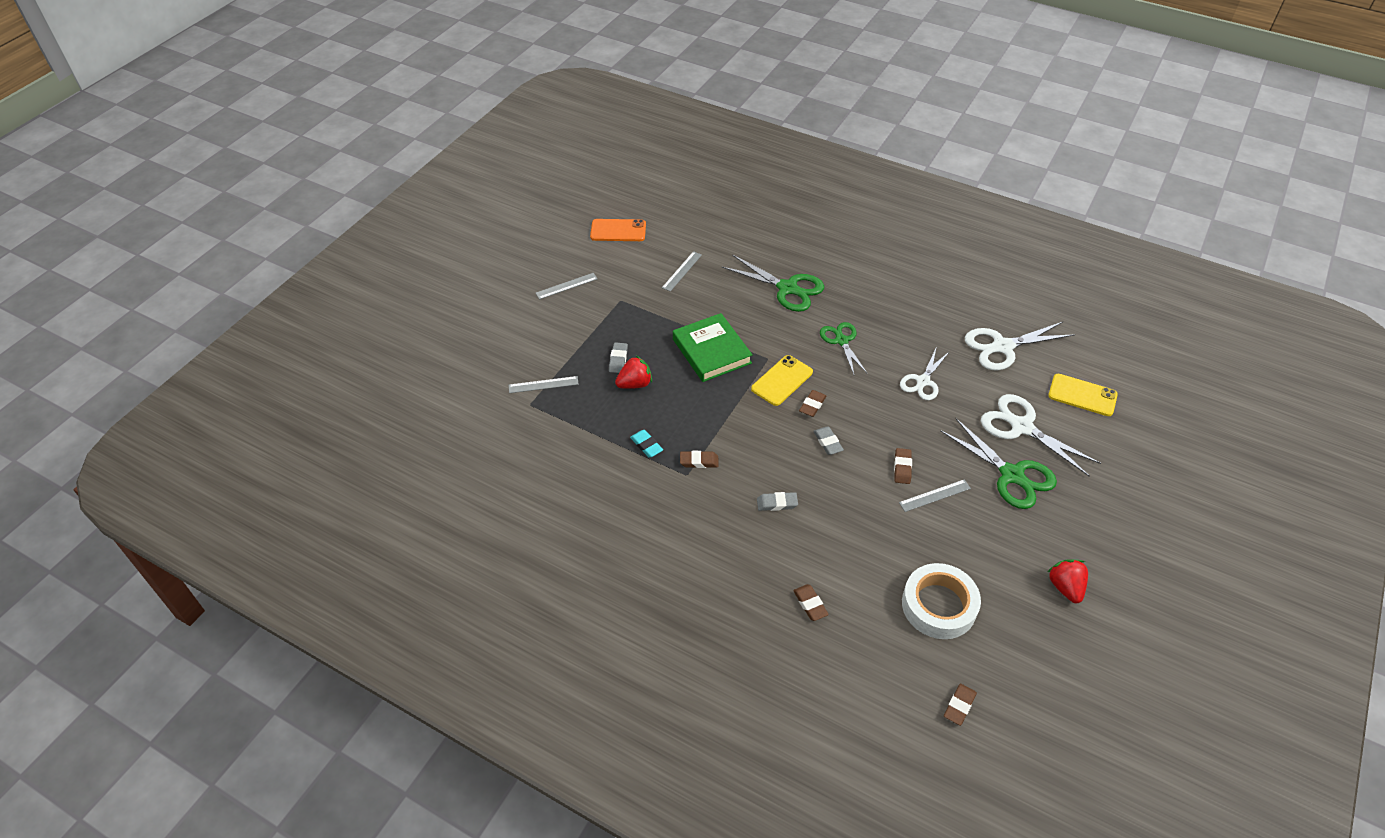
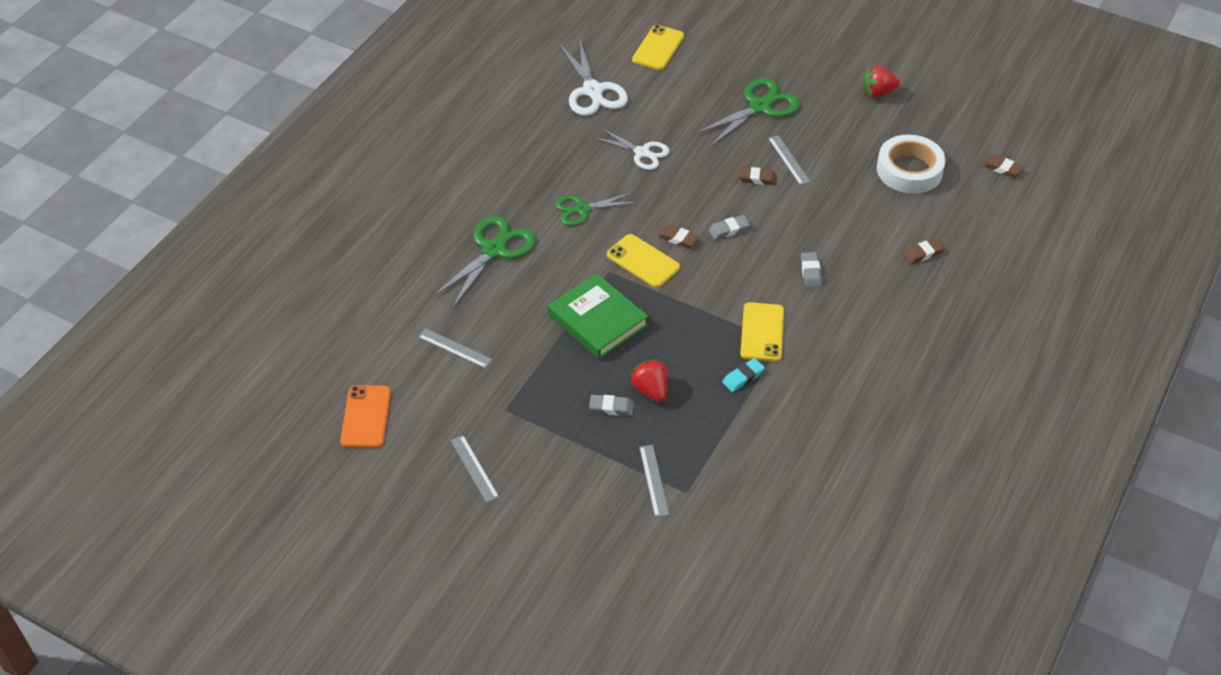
camera: 90 degrees left, 0 degrees up
(699, 461) = (762, 332): brown eraser -> yellow phone
(711, 351) = (597, 320): green book -> green book turned 75 degrees clockwise
(1021, 427) = (700, 93): white scissors -> none

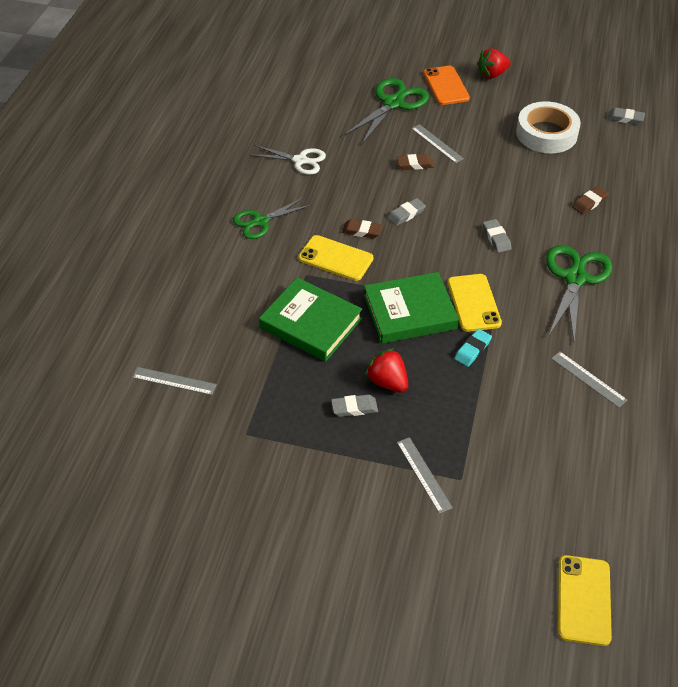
camera: 15 degrees left, 0 degrees up
(366, 417) = (99, 474): orange phone -> orange phone (446, 86)
(474, 468) = (233, 504): grey ruler -> grey ruler (588, 379)
(494, 250) = (185, 275): green scissors -> green scissors (575, 278)
(593, 91) = (236, 115): white scissors -> none
(658, 48) = (283, 69): yellow phone -> yellow phone (584, 600)
(696, 329) = (410, 312): none -> green book
(1002, 168) = (625, 118): brown eraser -> grey eraser

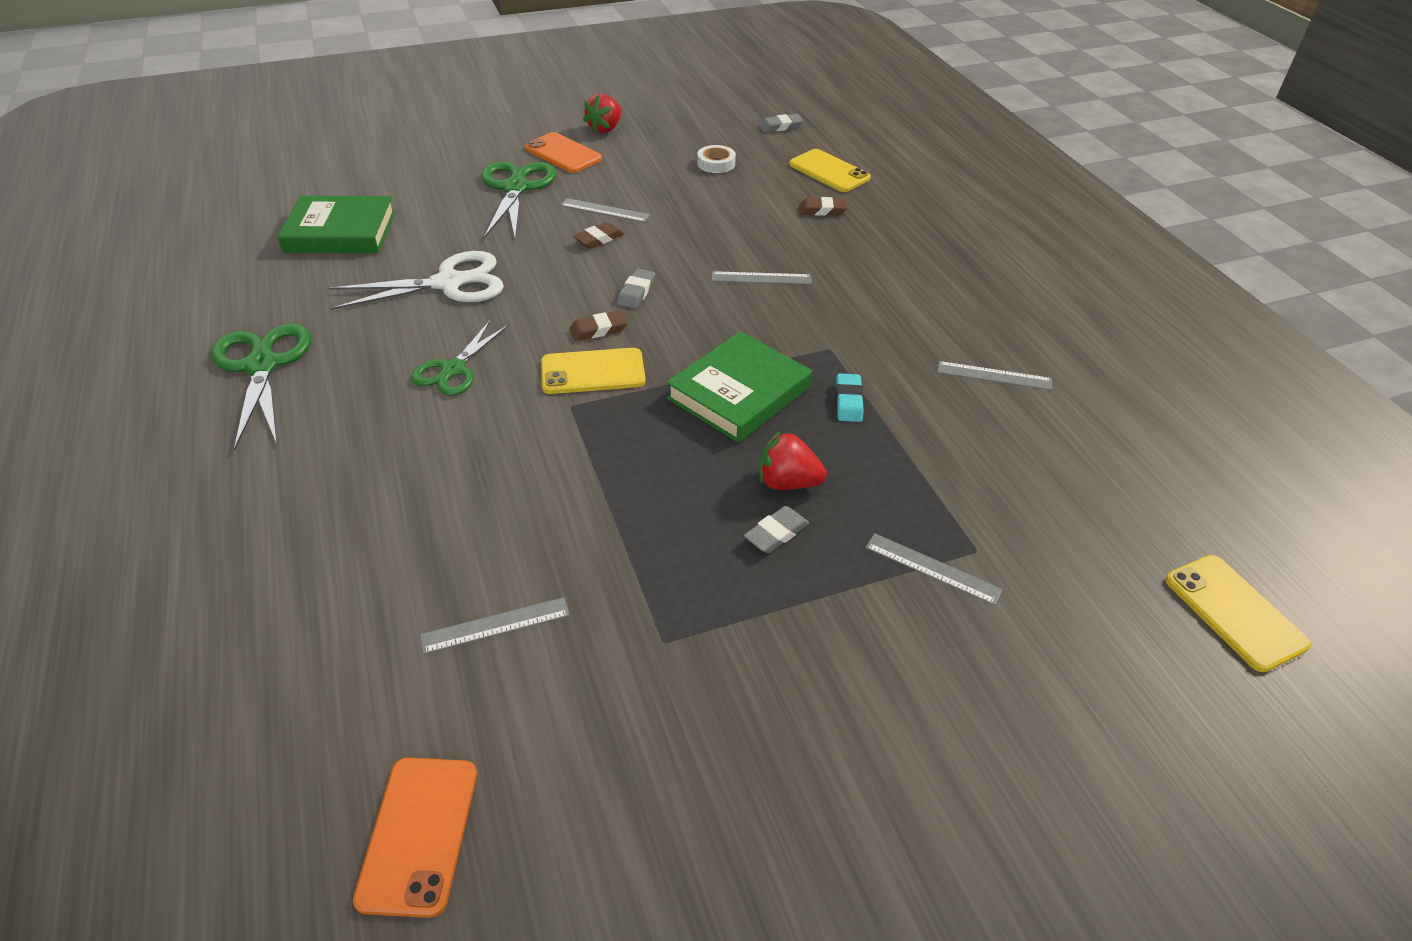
camera: 35 degrees left, 5 degrees down
(73, 459) = (418, 834): none -> orange phone
(300, 160) = (449, 283): white scissors -> white scissors, size x1.52
(311, 323) = (628, 459): green book -> green book (340, 232)
(473, 303) = (801, 352): yellow phone -> yellow phone (829, 171)
(496, 238) = (761, 278): grey eraser -> grey ruler
(546, 133) = (716, 163): white tape -> white tape, size x0.50
(575, 278) = (880, 284): green scissors -> green scissors (262, 365)
(589, 203) = (822, 210): brown eraser -> brown eraser turned 75 degrees clockwise

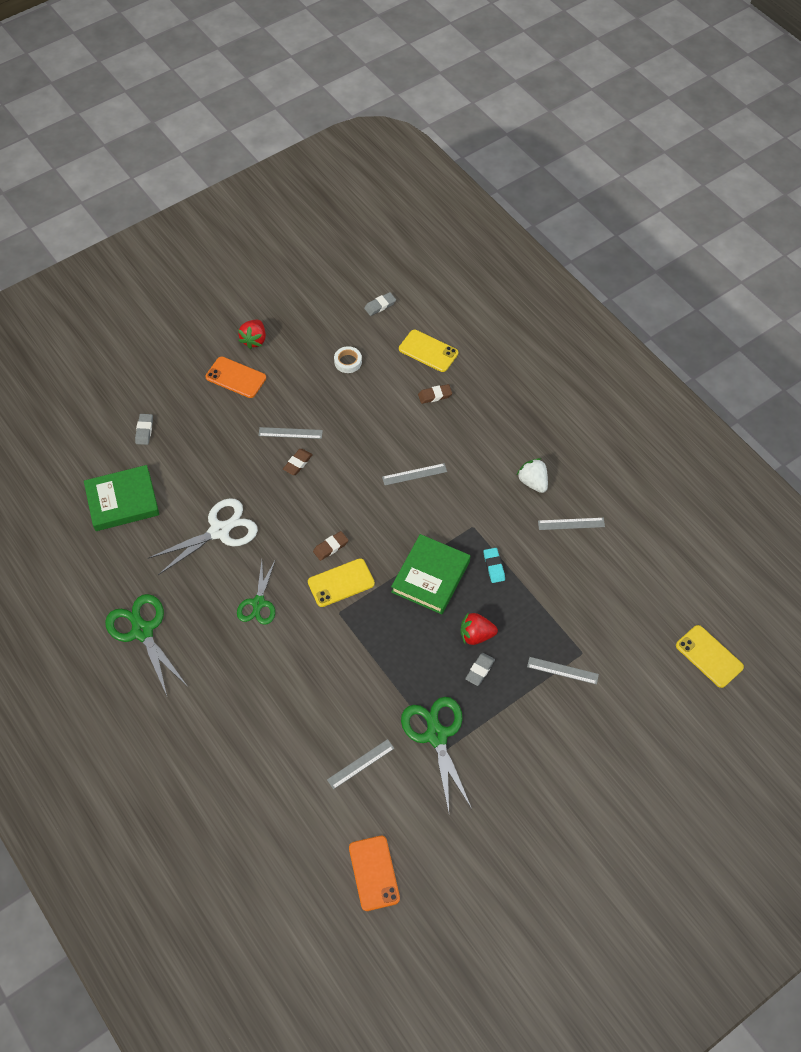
camera: 15 degrees left, 15 degrees up
(516, 188) = (219, 424): green scissors -> green scissors (436, 735)
(636, 292) = (341, 508): grey eraser -> grey eraser (144, 431)
(942, 318) = (533, 482): none -> white strawberry

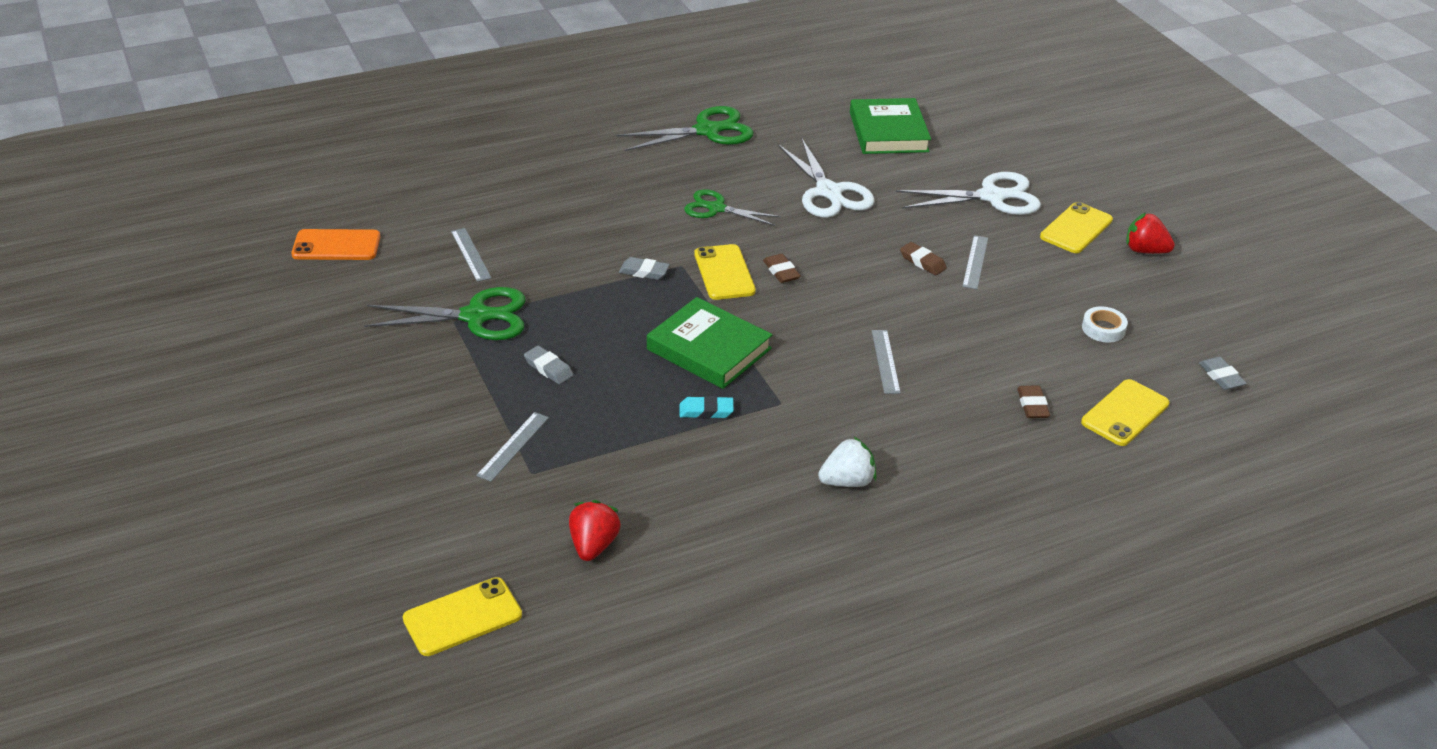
camera: 100 degrees right, 20 degrees down
(144, 431) = (992, 154): grey eraser -> grey eraser (644, 272)
(205, 427) = (992, 197): none -> white scissors
(236, 377) = (1076, 229): orange phone -> yellow phone
(476, 635) = (602, 374): red strawberry -> red strawberry (593, 545)
(571, 523) = (758, 509): grey ruler -> none

